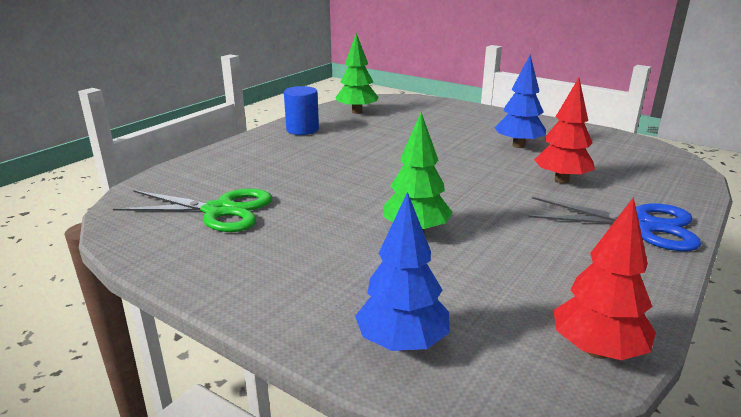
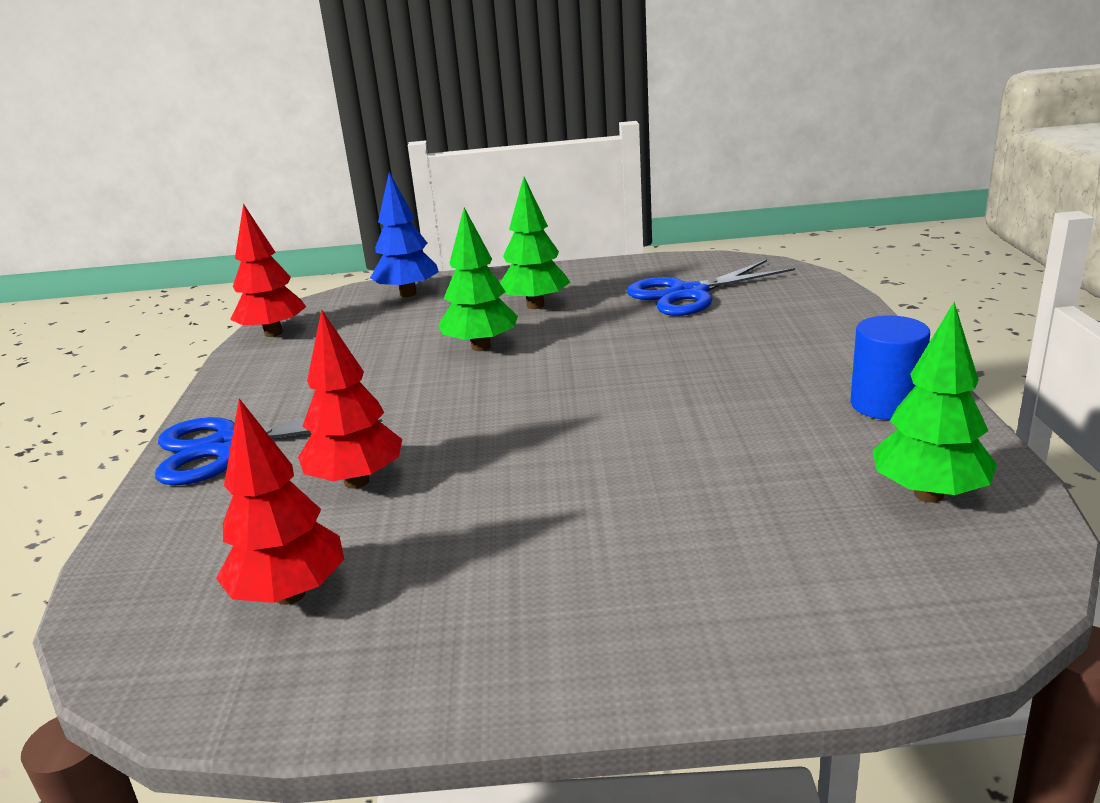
camera: 145 degrees right, 0 degrees up
(219, 210) = (689, 294): green scissors -> blue scissors
(322, 254) = (535, 305): none -> green tree
(518, 145) = (481, 540): blue tree -> none
(605, 154) = (290, 594): none -> red tree

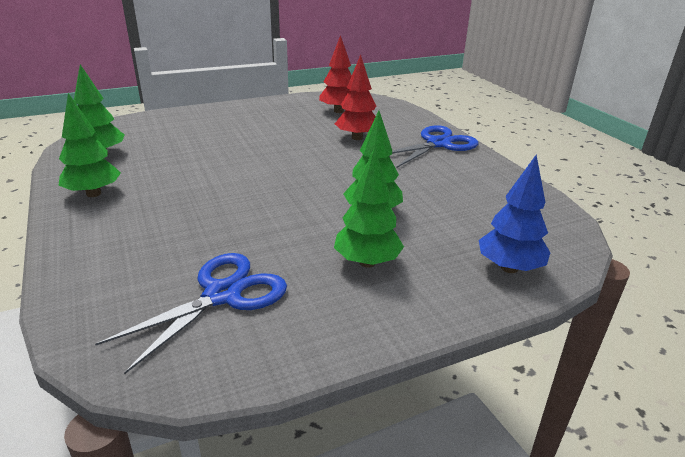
camera: 155 degrees right, 5 degrees up
(273, 333) = (549, 210): red tree -> none
(885, 405) = (93, 193): blue cylinder -> green tree

